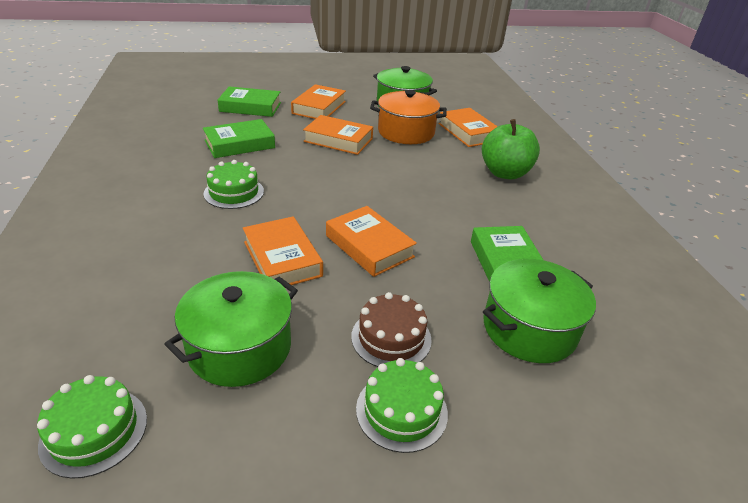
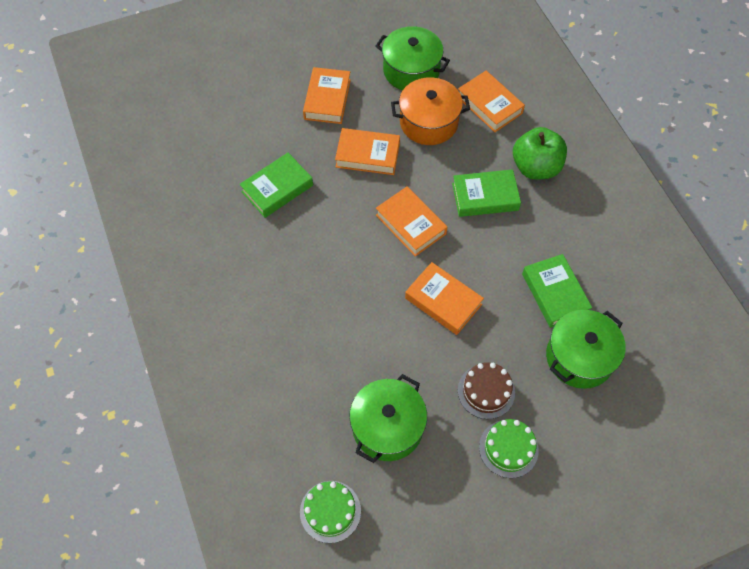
camera: 10 degrees left, 25 degrees up
(234, 192) = (306, 263): green cake -> none
(250, 107) = (257, 118): green book -> green book (485, 197)
(282, 259) = (381, 334): orange book -> orange book (410, 224)

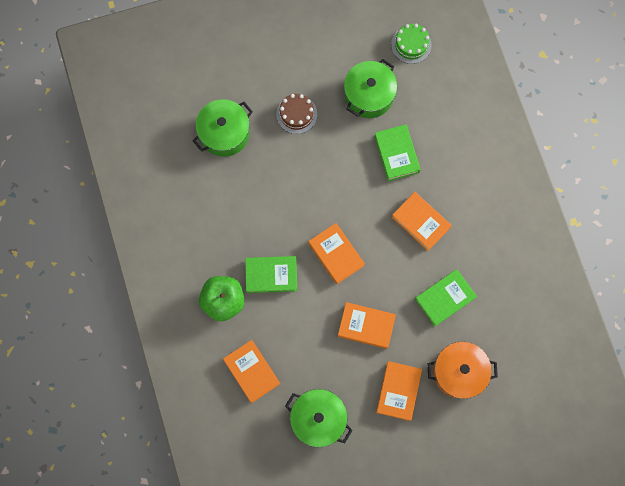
camera: 175 degrees left, 15 degrees up
(428, 122) = (309, 357): orange pot -> orange pot (458, 372)
(443, 301) = (318, 185): orange book -> orange book (420, 222)
(508, 448) = (287, 74): green cake -> none
(554, 293) = (232, 184): green book -> green book (396, 154)

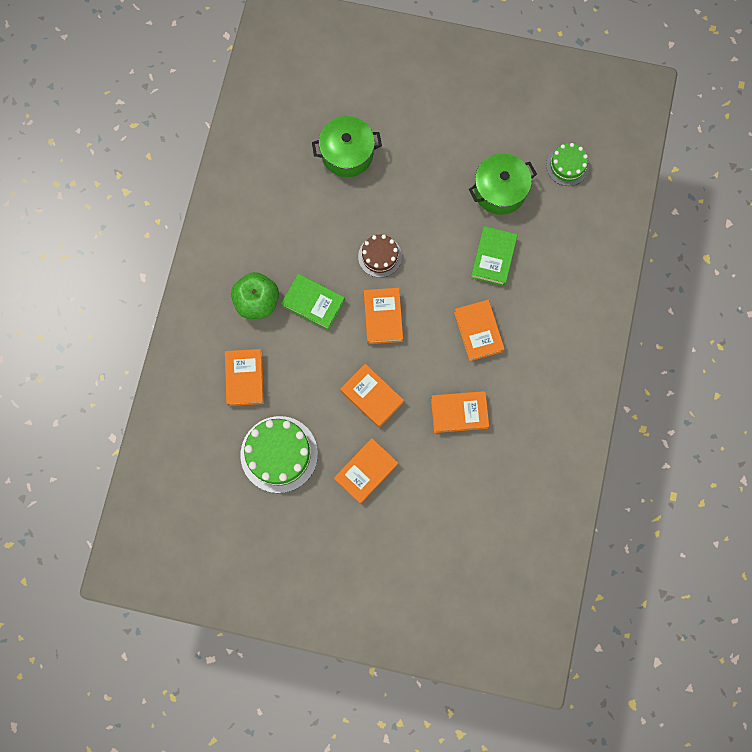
camera: 30 degrees right, 0 degrees up
(296, 114) = (423, 172): brown cake -> brown cake (379, 256)
(318, 418) = (279, 454): green pot -> green cake
(444, 298) = (459, 413): green book -> orange book
(458, 372) = (432, 486): orange pot -> none

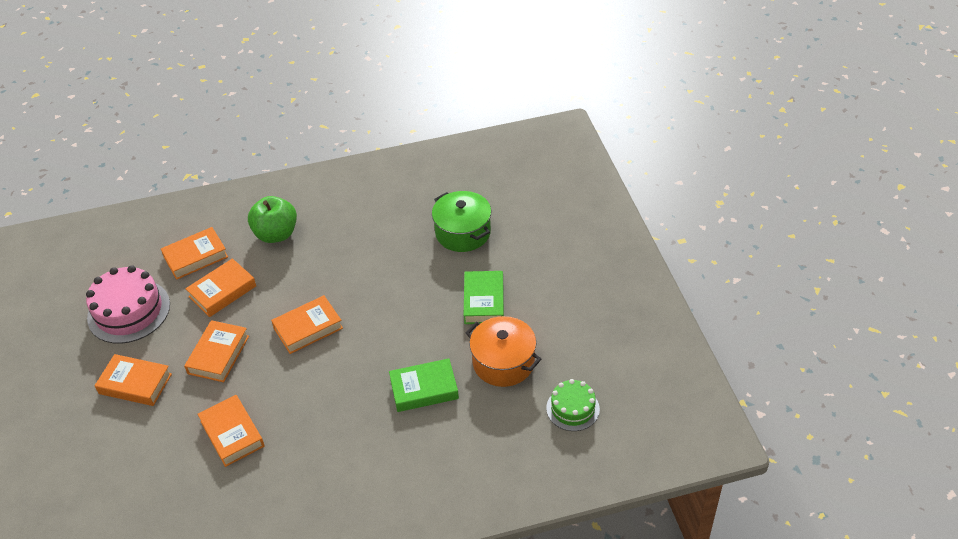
camera: 65 degrees right, 30 degrees down
(279, 454) = (129, 311): green cake -> pink cake
(313, 303) = (295, 272): green book -> green book (484, 301)
(379, 256) = (371, 299): brown cake -> none
(478, 332) = (333, 411): orange book -> orange book (222, 291)
(500, 191) = (503, 362): green pot -> orange pot

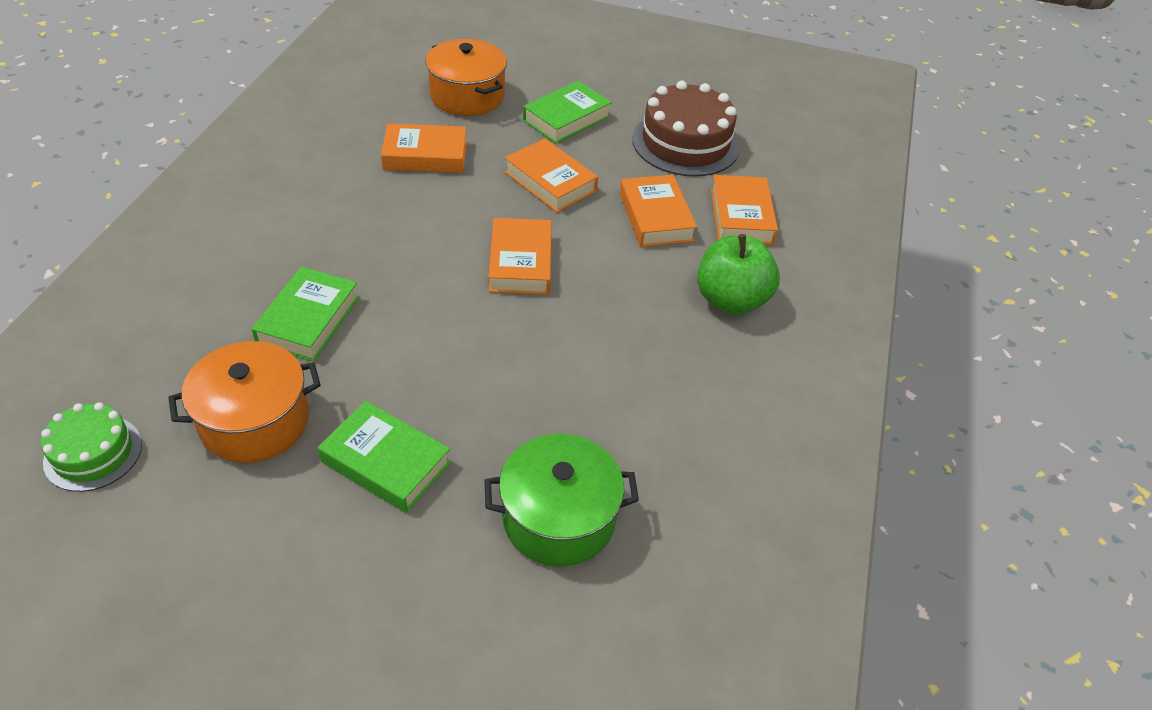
camera: 115 degrees right, 0 degrees up
(129, 311) = (685, 143): pink cake -> brown cake
(135, 384) = (566, 118): orange book -> green book
(139, 456) = (467, 96): none -> orange pot

